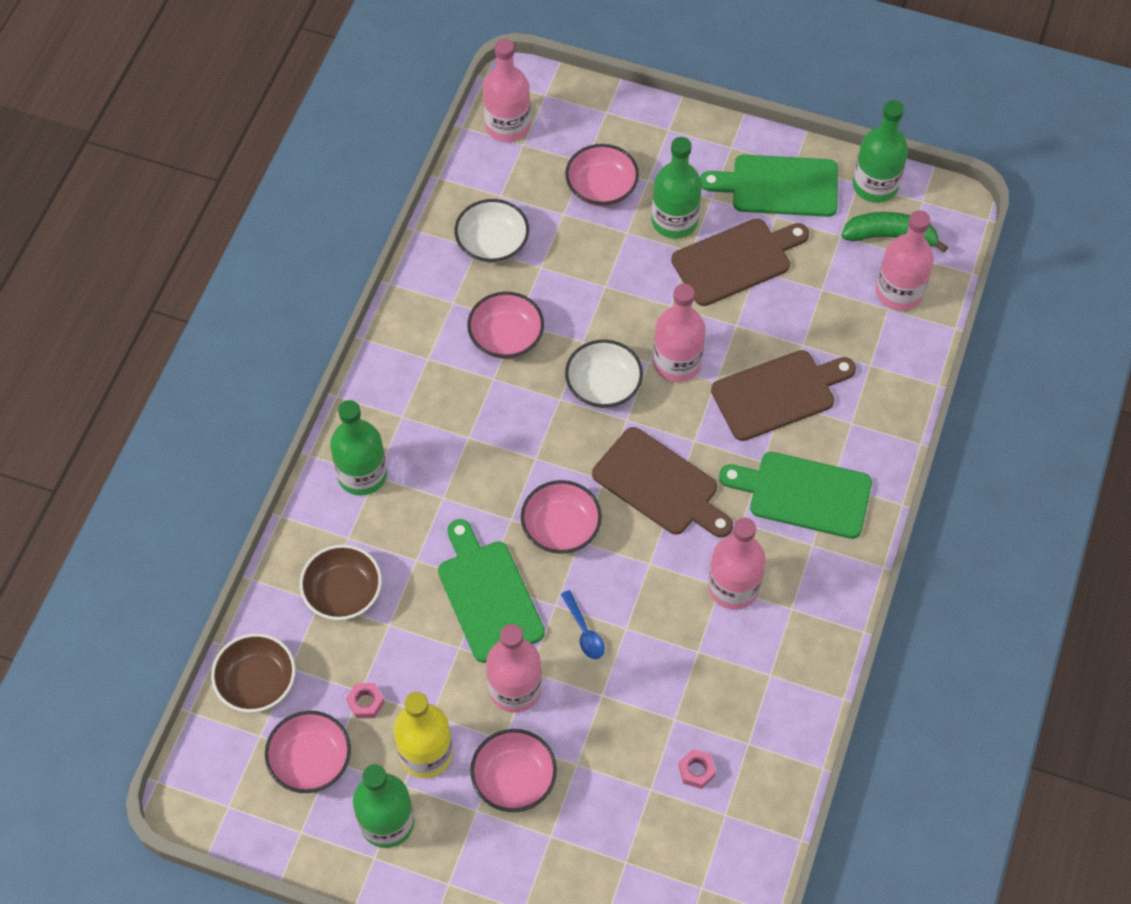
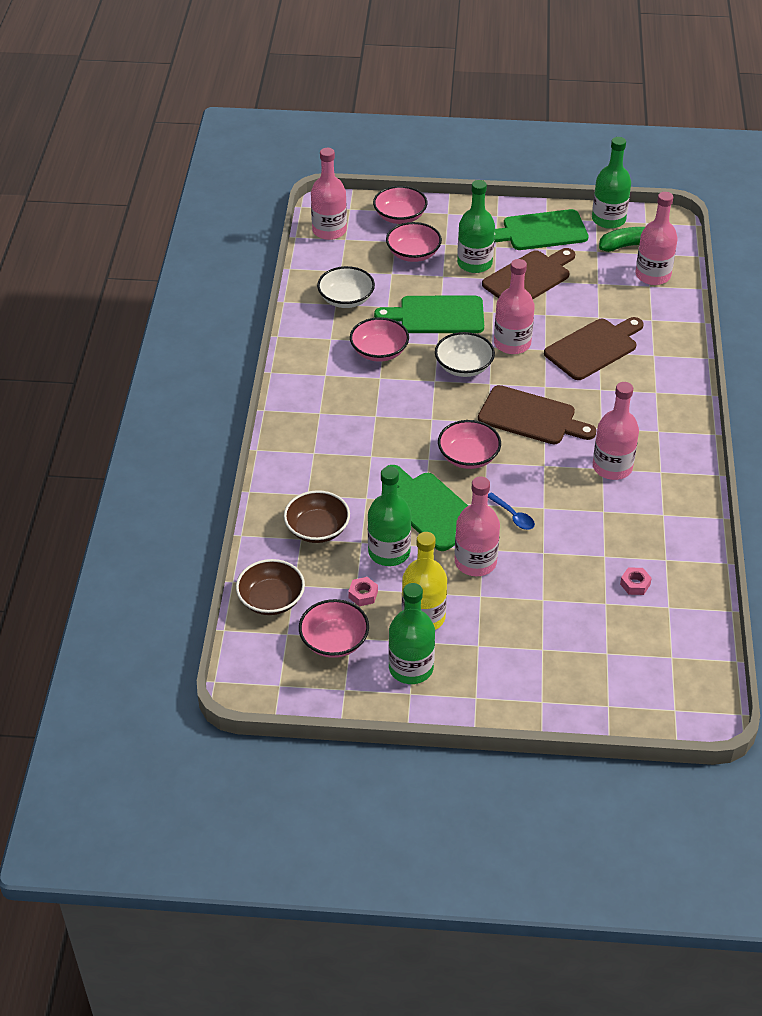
camera: 15 degrees left, 15 degrees down
(362, 474) = (303, 453): green bottle -> green bottle (389, 552)
(514, 778) = (498, 618): pink bowl -> pink bowl (400, 216)
(803, 494) = (638, 402): green cutting board -> green cutting board (437, 315)

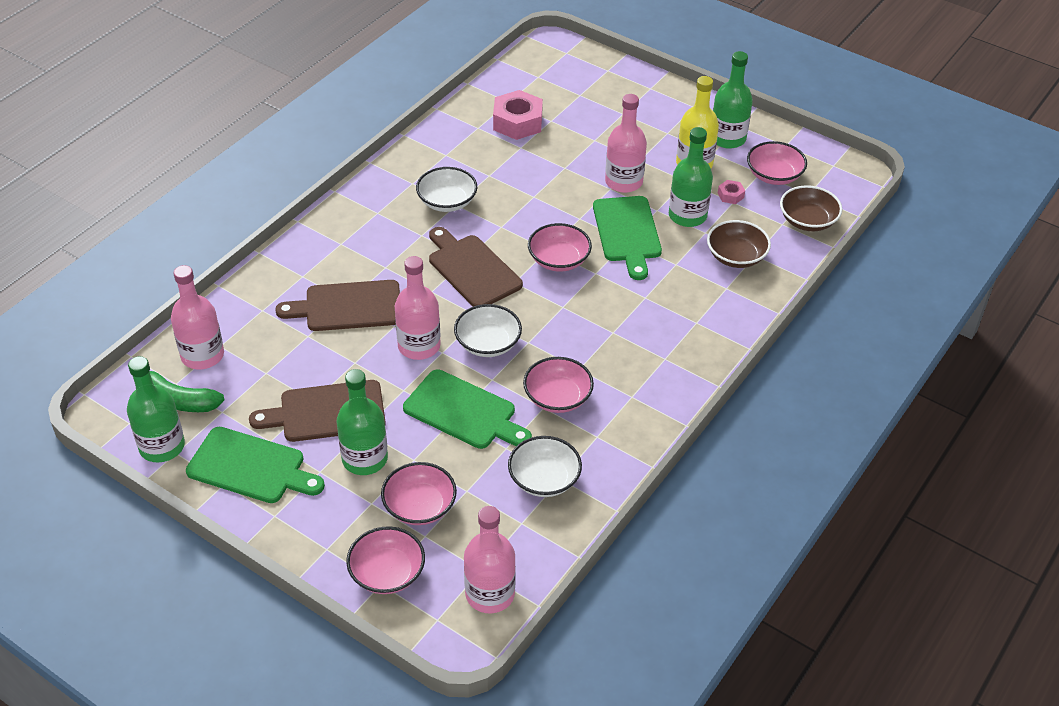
camera: 150 degrees left, 0 degrees up
(513, 516) = (564, 200): blue spoon -> none
(612, 467) = (447, 202): pink bottle -> white bowl
(635, 584) = (517, 122): pink nut -> pink nut, size x2.15

